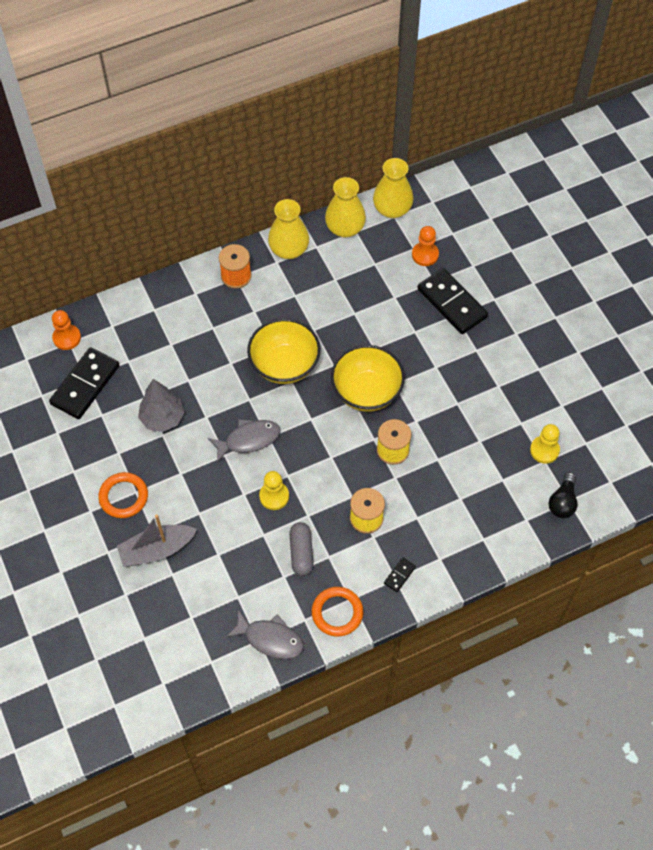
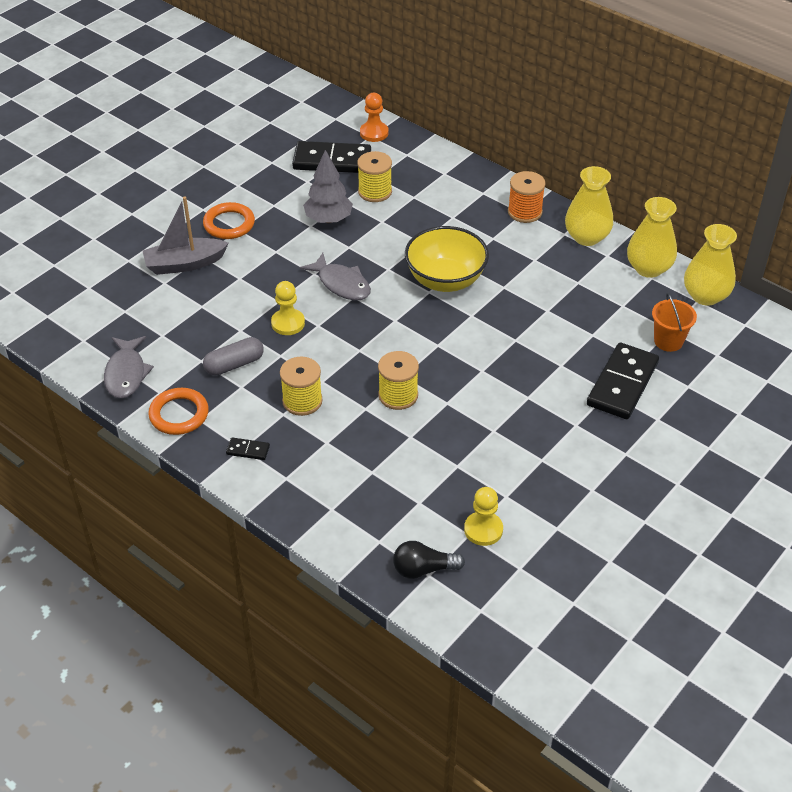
camera: 65 degrees right, 15 degrees down
(147, 369) = (375, 192): none -> yellow spool
(157, 550) = (184, 264): grey boat -> grey boat turned 60 degrees counterclockwise
(366, 392) = (456, 351): yellow bowl -> none
(425, 255) = (668, 341): orange pawn -> orange bucket

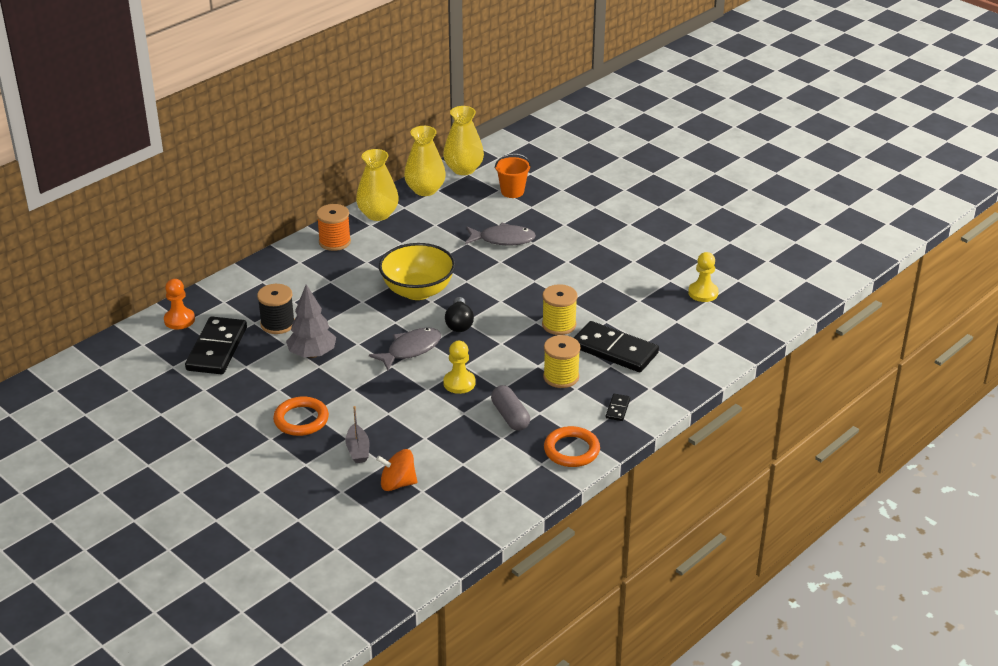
camera: 85 degrees left, 10 degrees down
(126, 374) = (514, 486): grey fish -> grey fish (503, 239)
(135, 294) = (397, 483): none -> orange spinning top
(184, 264) = (358, 450): grey boat -> grey boat, size x0.60
(375, 192) = (277, 324): yellow spool -> black spool
(423, 569) = (741, 323): black light bulb -> black light bulb (459, 323)
(622, 384) = (556, 217): black domino -> black domino (614, 350)

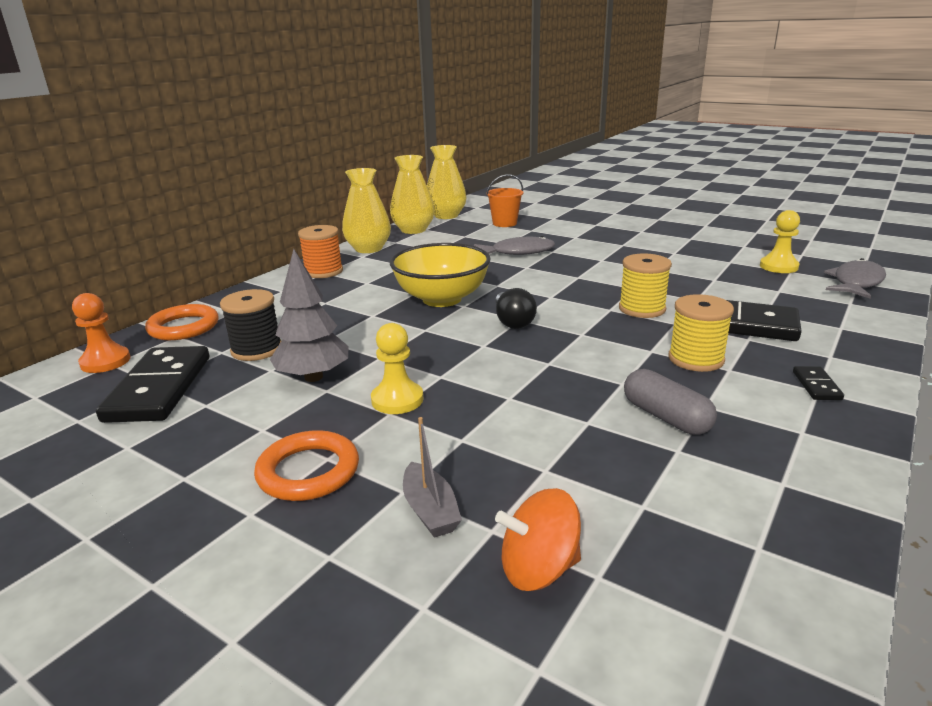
camera: 10 degrees left, 10 degrees down
(410, 349) = (460, 355): grey fish -> grey fish (856, 282)
(459, 383) = (554, 384): yellow pawn -> yellow pawn (397, 400)
(571, 450) = (811, 453): orange ring -> orange ring (184, 327)

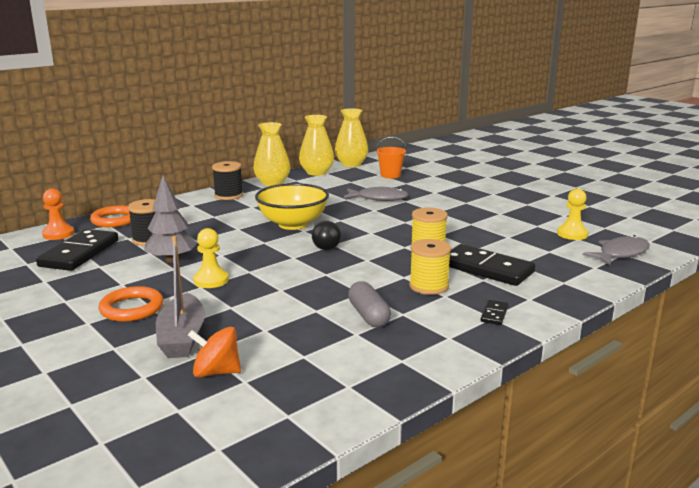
camera: 15 degrees right, 5 degrees down
(323, 271) = (228, 195): orange spool -> black spool
(430, 510) = (182, 337): grey boat -> grey boat, size x1.68

